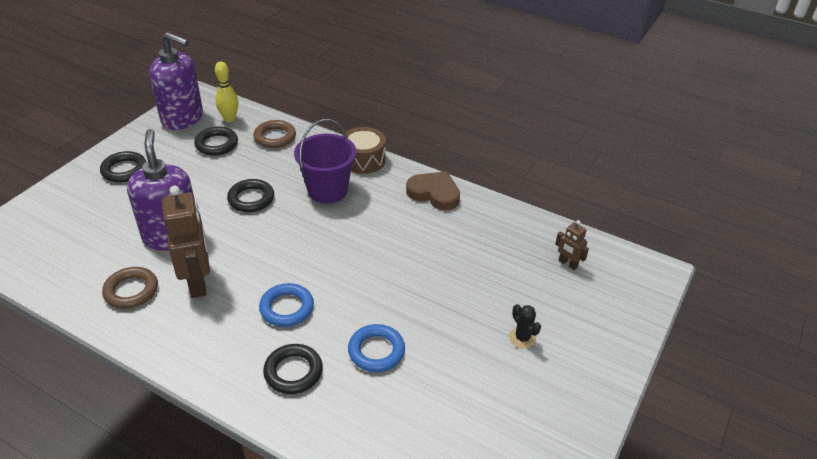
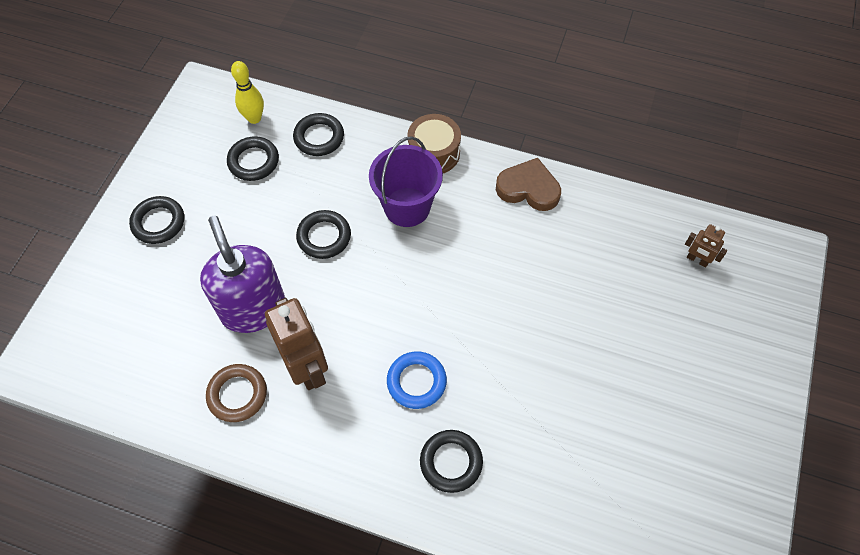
camera: 10 degrees left, 20 degrees up
(182, 118) = (197, 127): purple soap dispenser -> none
(275, 137) = (319, 137): brown ring -> black ring
(376, 351) = (528, 417): blue ring -> none
(522, 338) = (673, 368): black cactus -> none

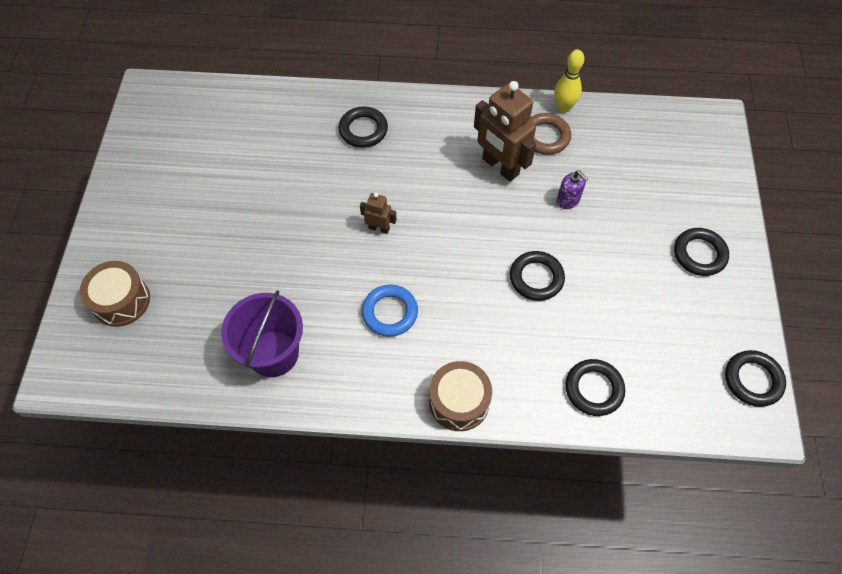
camera: 165 degrees right, 0 degrees up
(253, 161) = (648, 341): black ring -> black ring (752, 380)
(253, 308) = (568, 200): purple soap dispenser -> purple soap dispenser, size x0.43
(254, 118) = (677, 396): yellow bowling pin -> yellow bowling pin (563, 107)
(407, 207) = (466, 329): purple bucket -> purple bucket (273, 353)
(416, 382) = (406, 176): blue ring -> blue ring (390, 312)
(528, 188) = (344, 383): brown heart -> none
(697, 260) = (159, 343): brown robot -> brown robot (379, 228)
(738, 310) = (121, 301): none -> brown drum

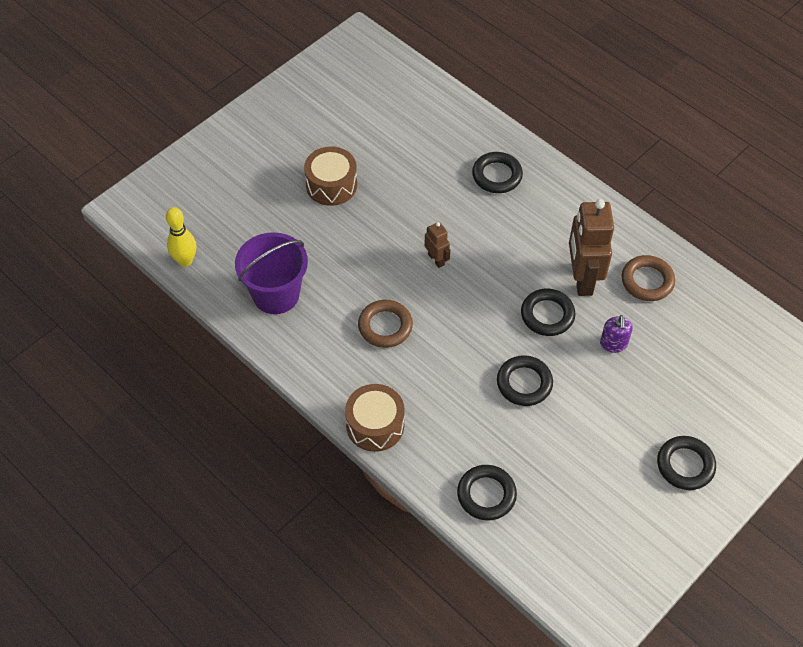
camera: 40 degrees right, 5 degrees down
(121, 301) = (207, 184): brown drum -> brown drum (331, 185)
(390, 312) = (385, 326): blue ring -> brown ring
(563, 107) = (689, 268): yellow bowling pin -> yellow bowling pin (185, 261)
(752, 380) = (625, 588): black ring -> black ring (547, 315)

